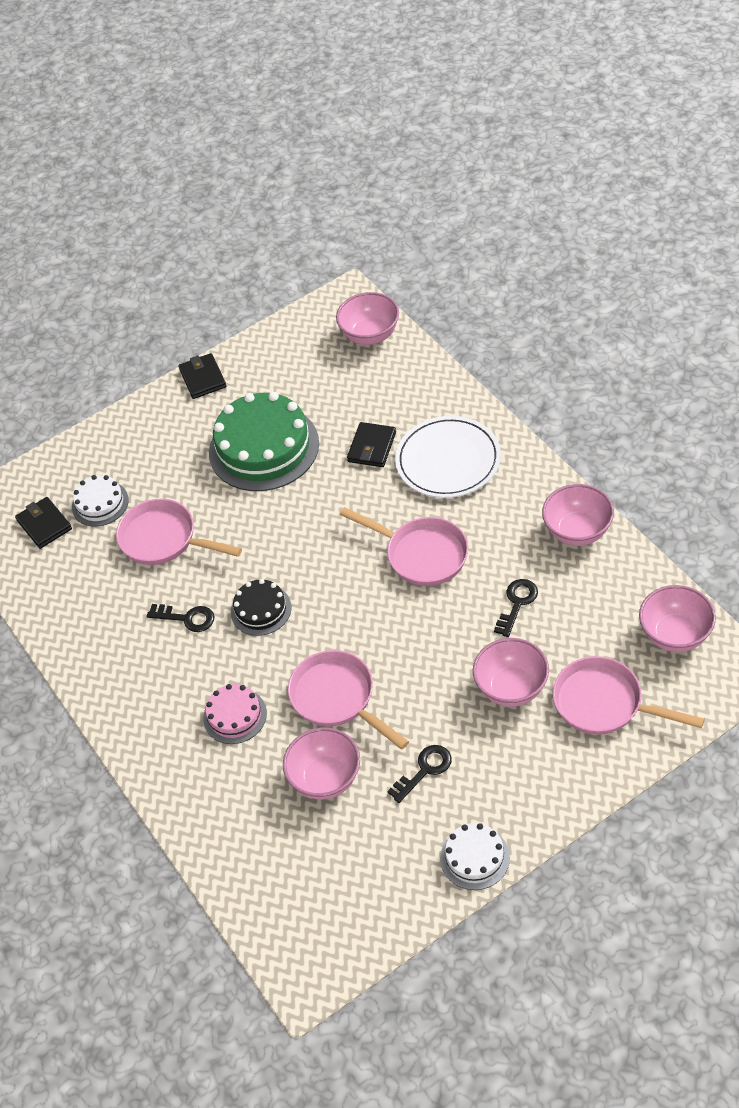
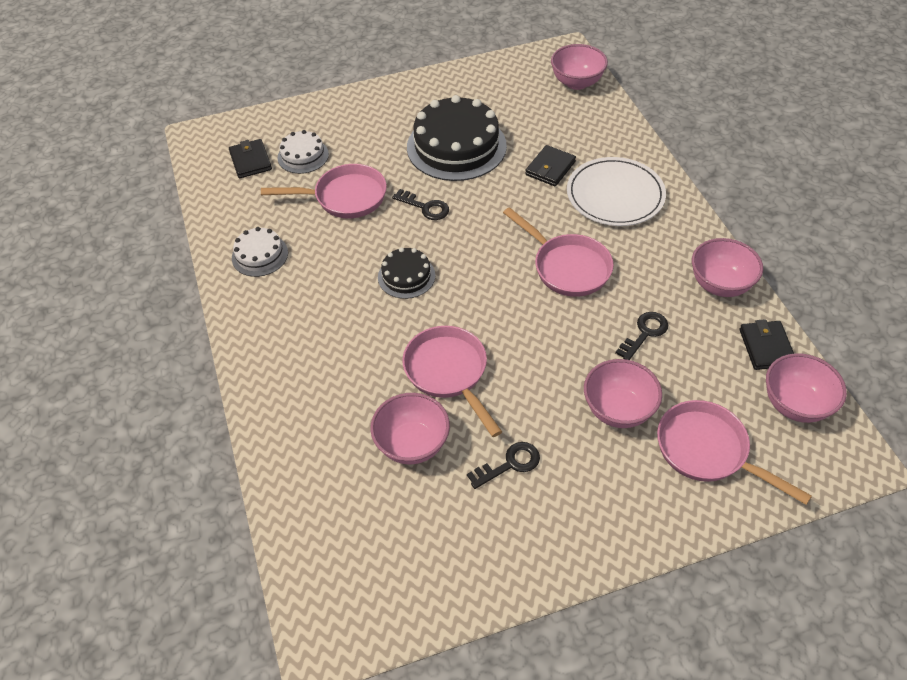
camera: 10 degrees right, 0 degrees up
(164, 540) = (345, 197): pink pan -> pink pan turned 135 degrees clockwise
(187, 618) = (339, 266): black key -> black key (425, 207)
(203, 378) = (425, 83): black wallet -> black wallet (766, 347)
(235, 716) = (349, 362): pink cake -> none
(264, 447) = (456, 146): green cake -> black cake
(475, 857) = (533, 567): white cake -> white cake (260, 255)

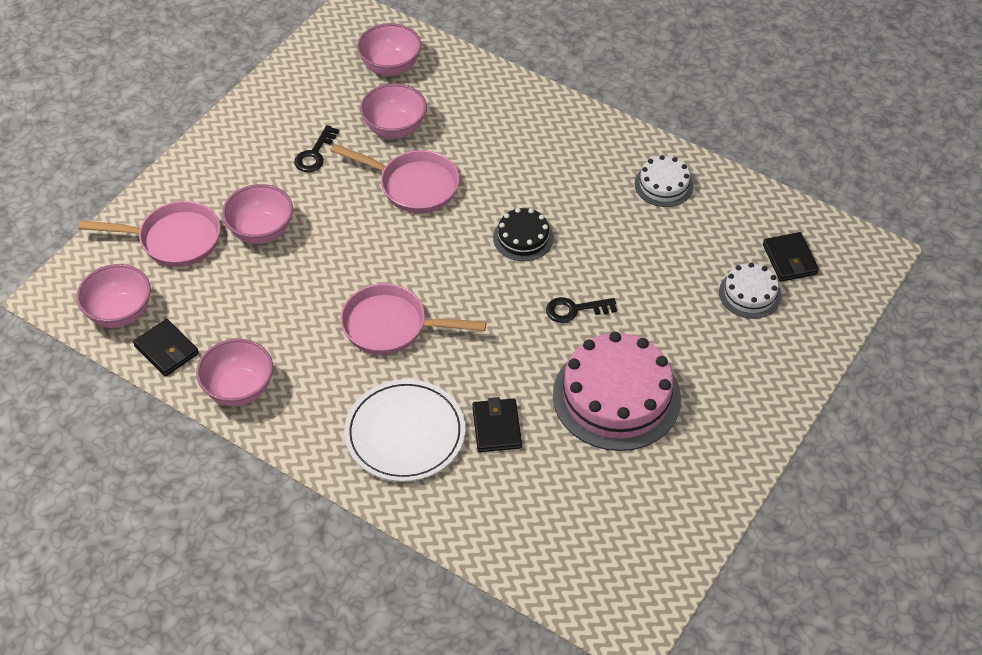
camera: 140 degrees right, 0 degrees up
(251, 161) = (789, 259): black wallet -> black wallet turned 45 degrees clockwise
(345, 197) = (658, 276): pink pan -> none
(456, 146) = (616, 396): black cake -> pink cake
(576, 82) = (571, 577): pink bowl -> pink bowl (390, 67)
(645, 333) = (279, 304): black key -> none

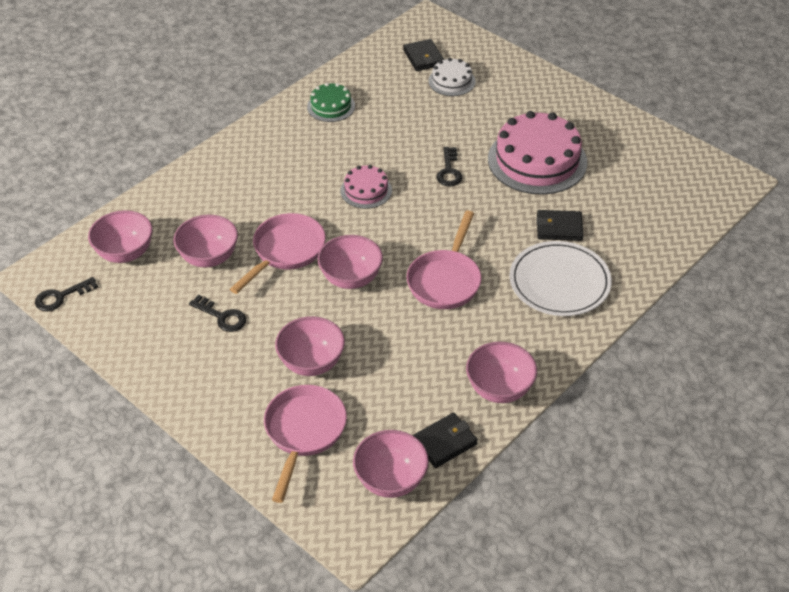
camera: 80 degrees left, 5 degrees down
(326, 37) = (61, 297): none -> black key
(382, 245) = (351, 278): none -> pink bowl
(523, 238) = (366, 190): black cake -> pink cake
(663, 185) = (331, 106): white cake -> green cake
(789, 259) = (423, 57): black wallet -> black wallet turned 75 degrees clockwise

